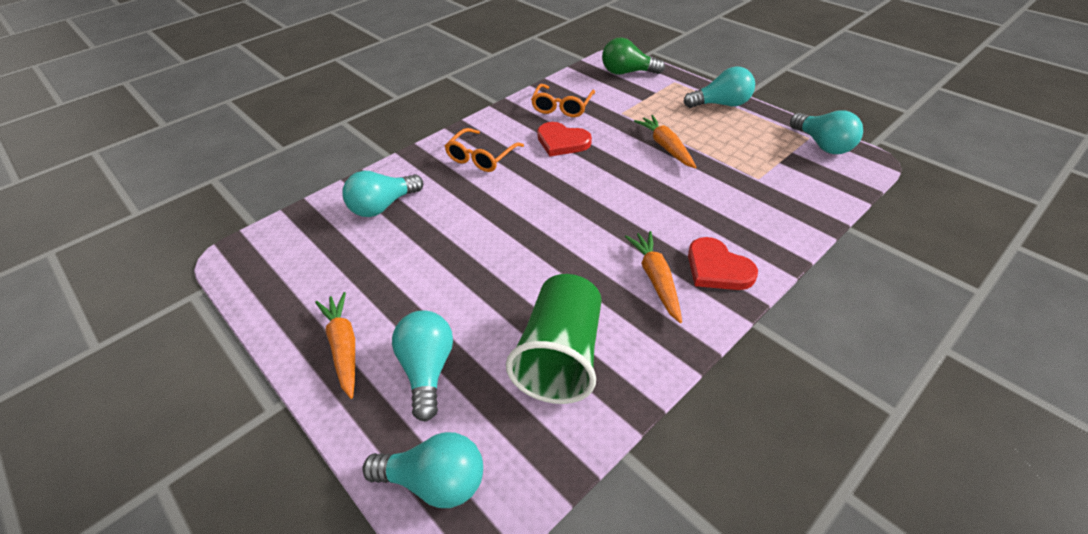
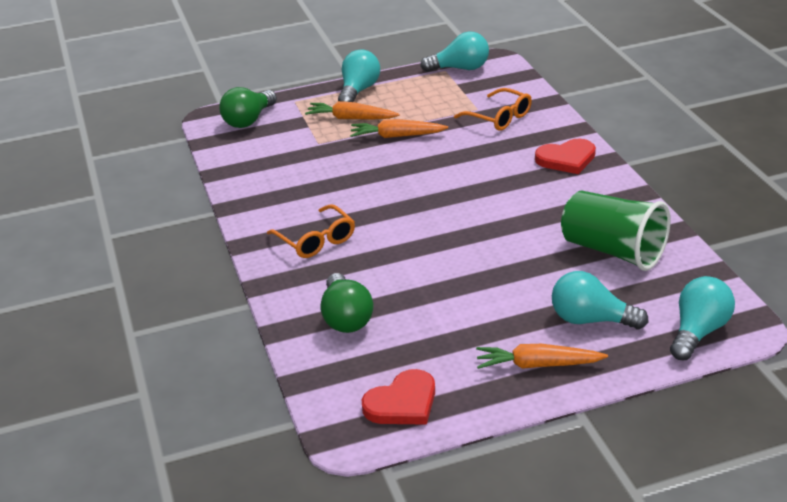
camera: 65 degrees left, 10 degrees down
(383, 206) = (346, 318): turquoise light bulb -> green light bulb
(562, 107) = (272, 173): orange glasses -> orange glasses (499, 117)
(562, 142) = (335, 187): red heart -> red heart (402, 403)
(656, 279) = (560, 188): orange carrot -> orange carrot (351, 118)

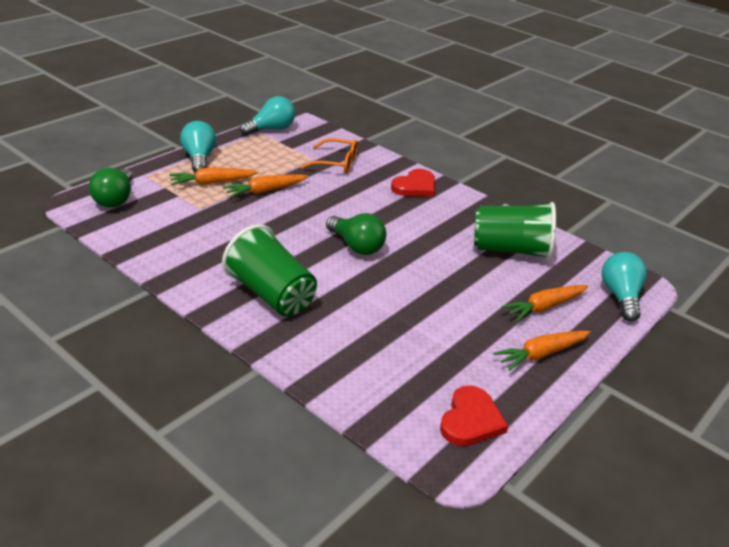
camera: 35 degrees left, 0 degrees up
(316, 240) = (271, 294): orange glasses -> green cup
(346, 318) = (357, 357): green light bulb -> green light bulb (356, 246)
(591, 320) = (544, 307): turquoise light bulb -> orange carrot

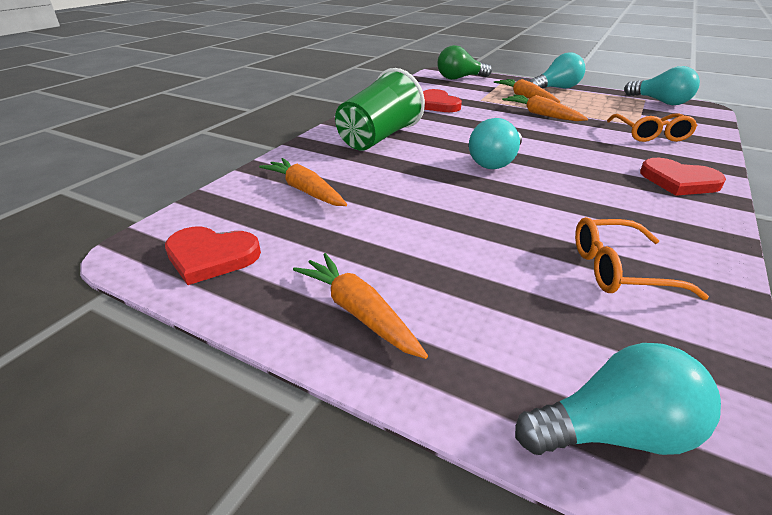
camera: 80 degrees right, 0 degrees up
(196, 237) = (437, 104): none -> red heart
(356, 246) = (495, 162): green light bulb -> turquoise light bulb
(511, 250) = (619, 269): green cup -> orange glasses
(544, 307) = (486, 313): orange carrot -> orange carrot (305, 191)

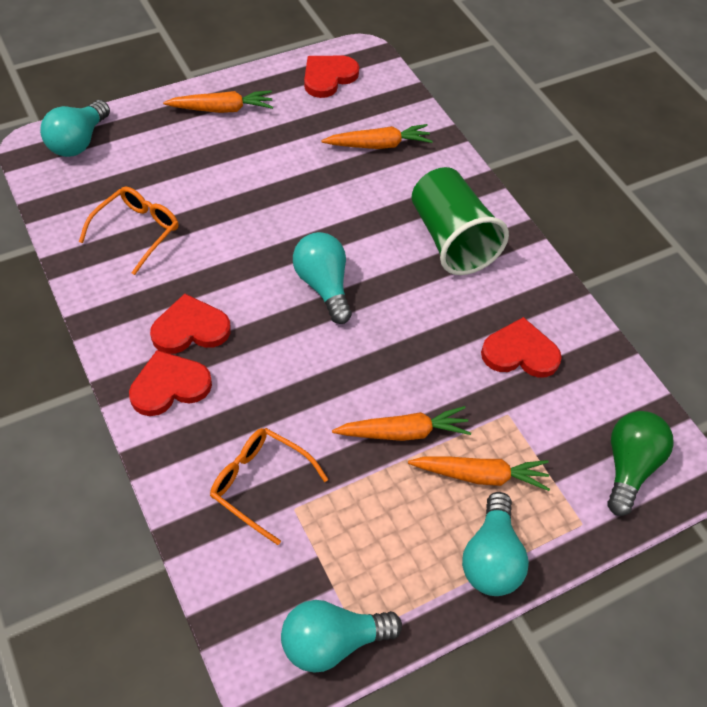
camera: 120 degrees right, 20 degrees up
(630, 193) = (190, 329): none -> red heart

